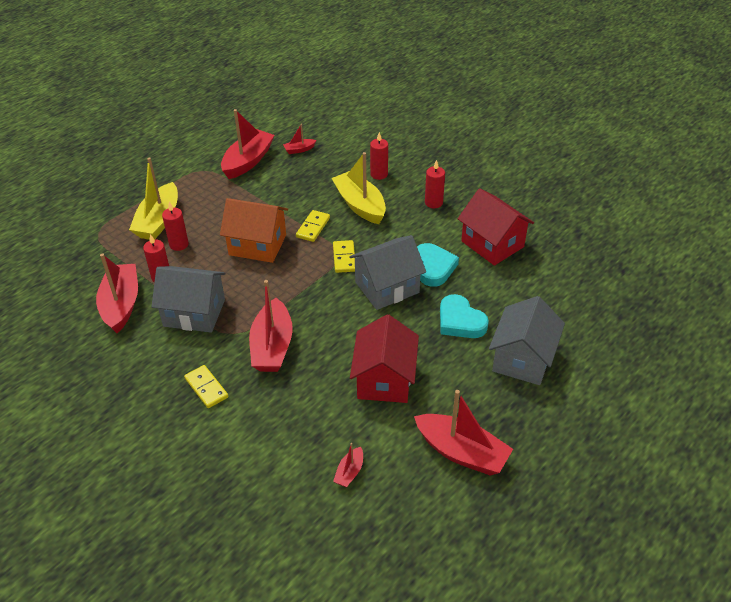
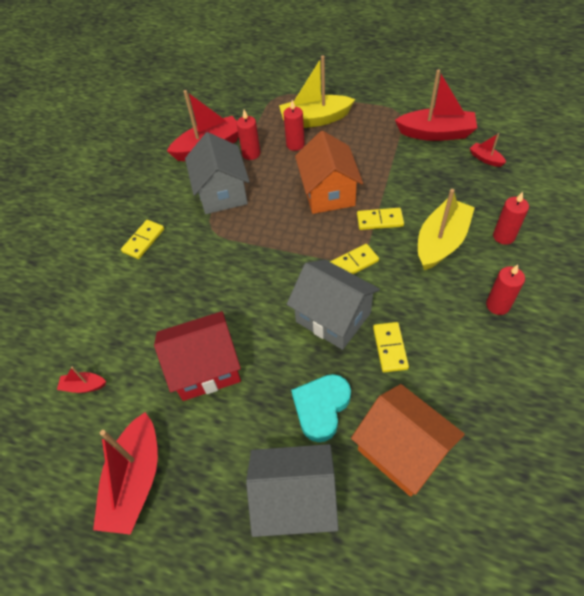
camera: 70 degrees right, 10 degrees up
(272, 346) = (208, 262): red boat -> none
(433, 267) = (390, 348): turquoise heart -> yellow domino
(492, 244) = (471, 394): red house -> none
(514, 292) = (402, 450): none -> orange house

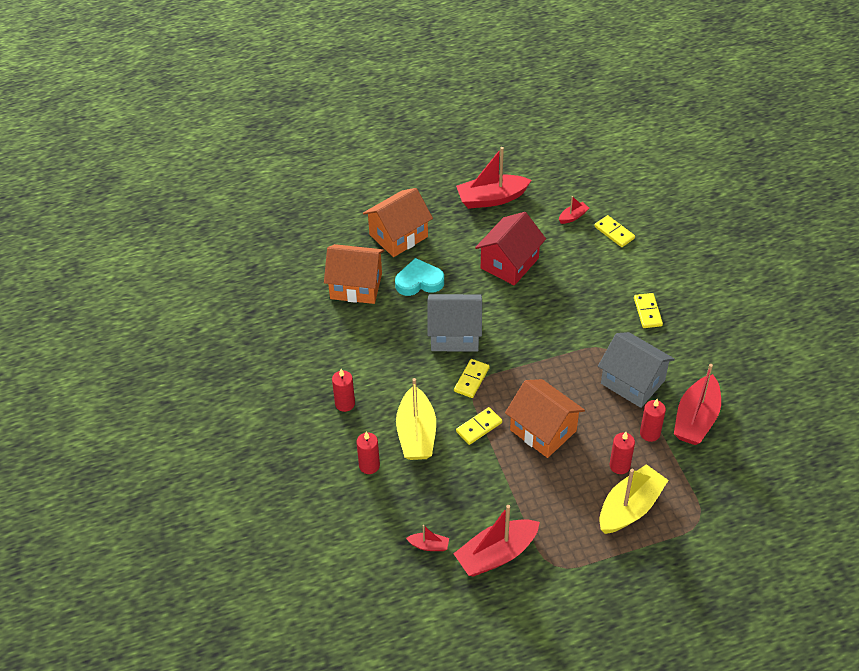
camera: 140 degrees right, 5 degrees down
(135, 480) = (491, 198): red boat -> red boat turned 75 degrees counterclockwise
(295, 500) = (398, 236): grey house -> orange house
(321, 408) = (419, 281): turquoise heart -> turquoise heart turned 90 degrees counterclockwise
(390, 348) = (401, 336): yellow domino -> yellow domino (614, 233)

